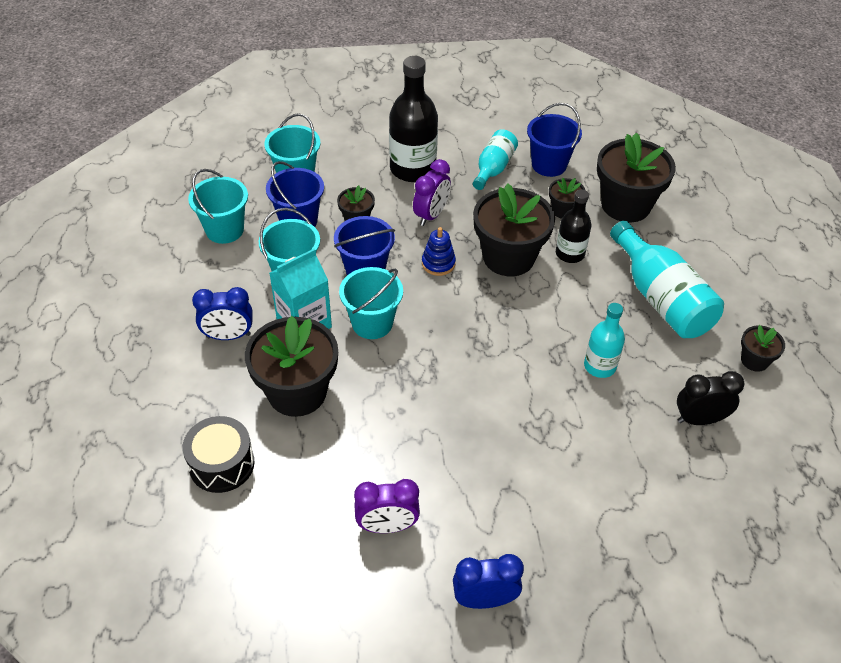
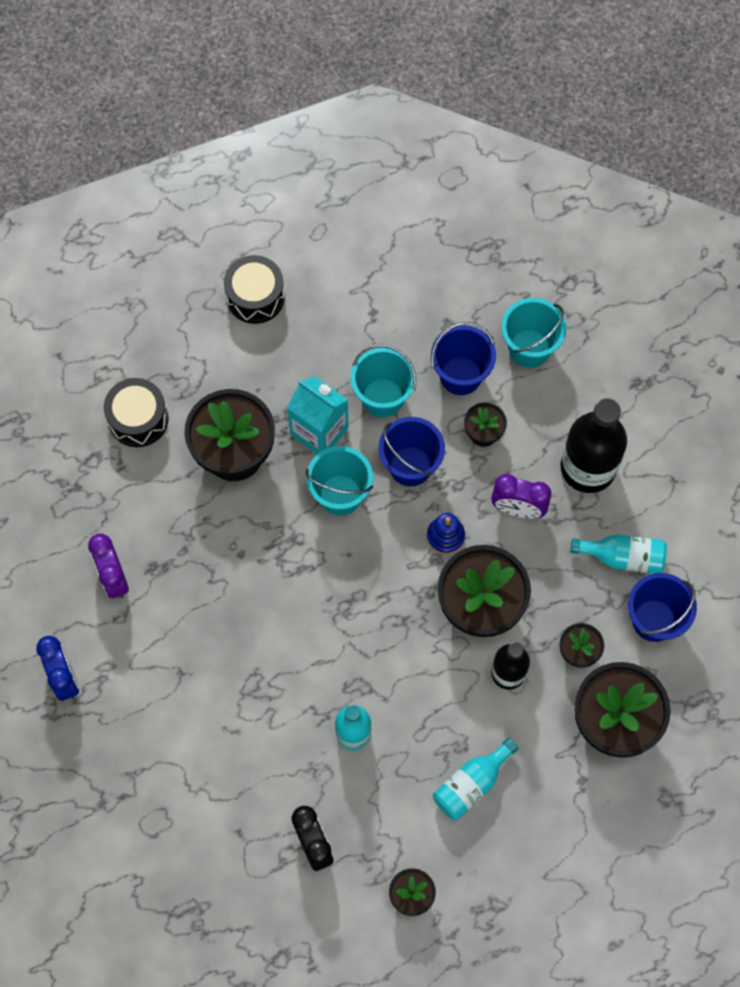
camera: 75 degrees right, 20 degrees up
(145, 339) = (255, 297): none -> black drum
(224, 230) = (421, 309): turquoise bucket -> none
(228, 336) = (282, 368): blue clock -> none
(661, 298) = (471, 784): turquoise bottle -> turquoise bottle, size x0.59

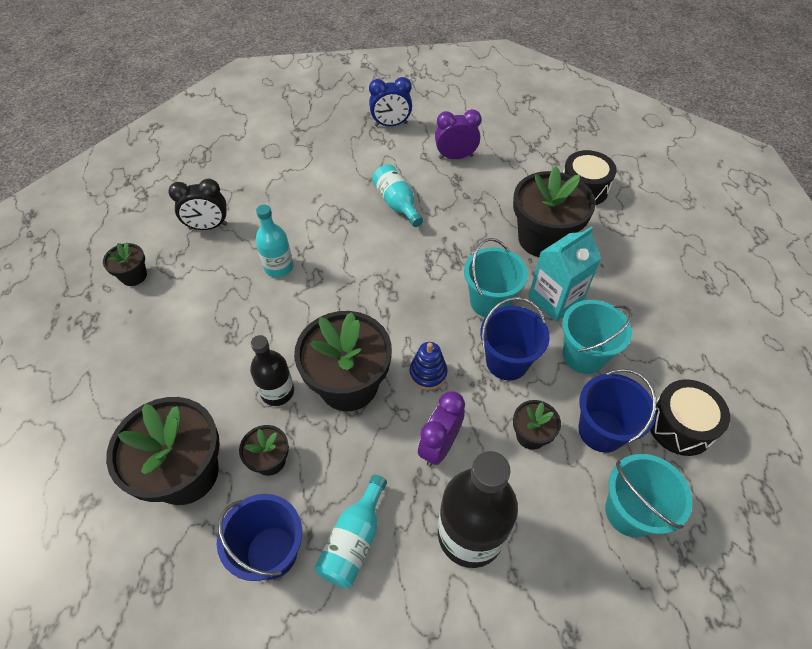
camera: 105 degrees right, 15 degrees down
(255, 297) = (697, 280): black drum -> black drum (680, 425)
(471, 784) = (195, 337): turquoise bottle -> turquoise bottle (397, 203)

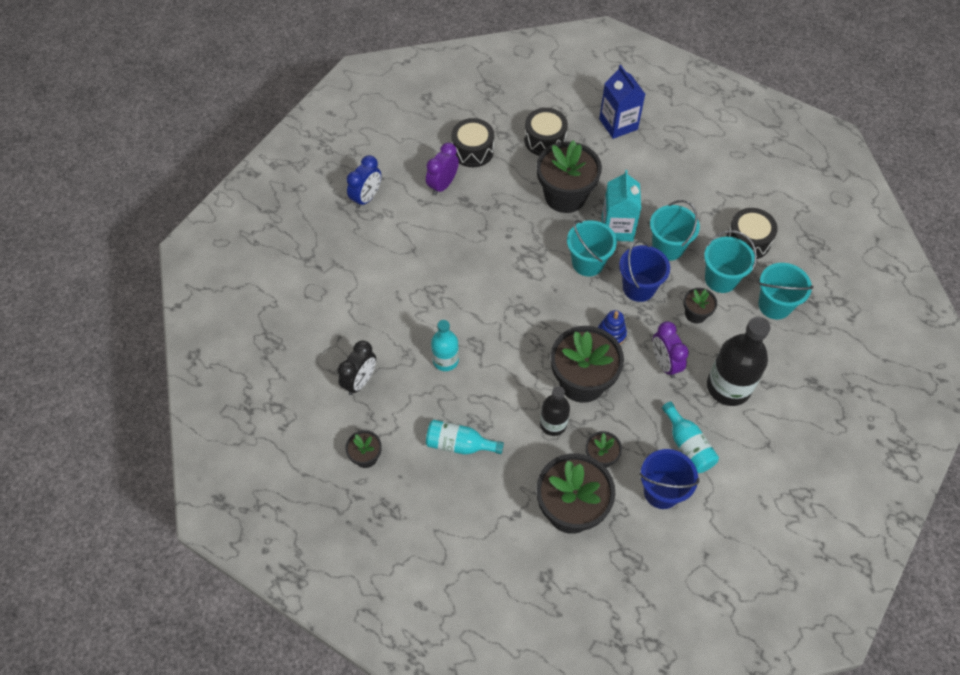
camera: 50 degrees left, 5 degrees up
(397, 203) = (453, 251): turquoise bottle -> turquoise bottle (459, 444)
(512, 153) = (473, 151): none -> black drum
(601, 431) = (721, 279): blue bucket -> turquoise bucket
(670, 226) = (618, 124): none -> blue carton

